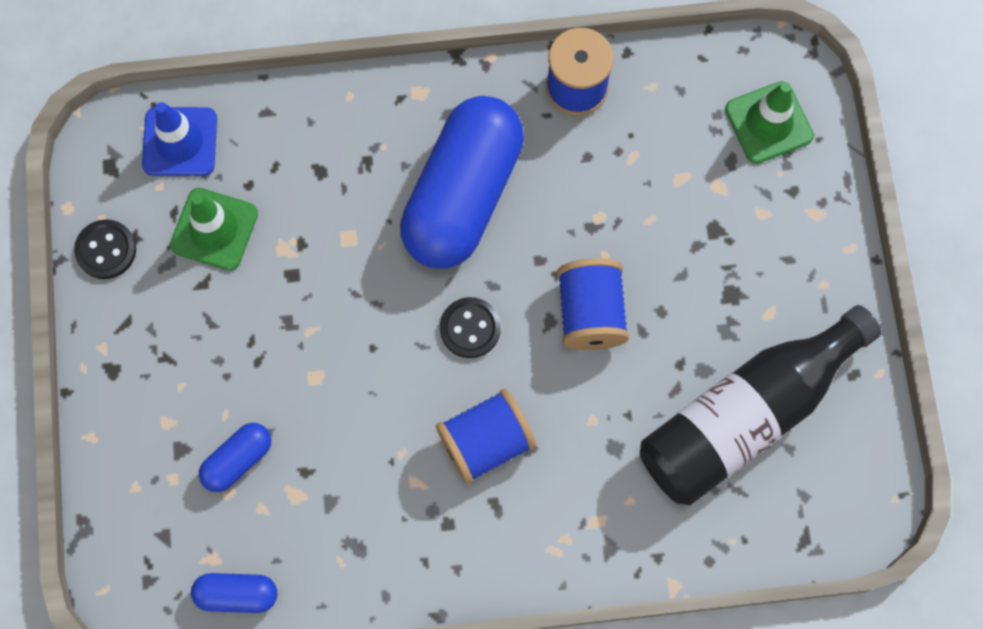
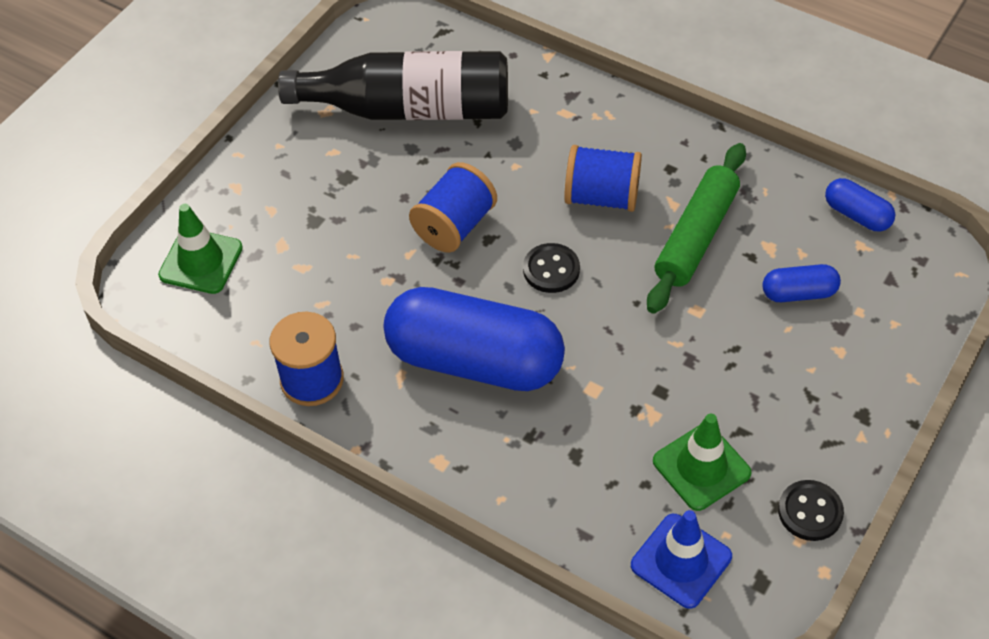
camera: 140 degrees left, 20 degrees down
(368, 458) = (696, 236): none -> green rolling pin
(463, 195) = (475, 360): blue capsule -> blue capsule turned 45 degrees clockwise

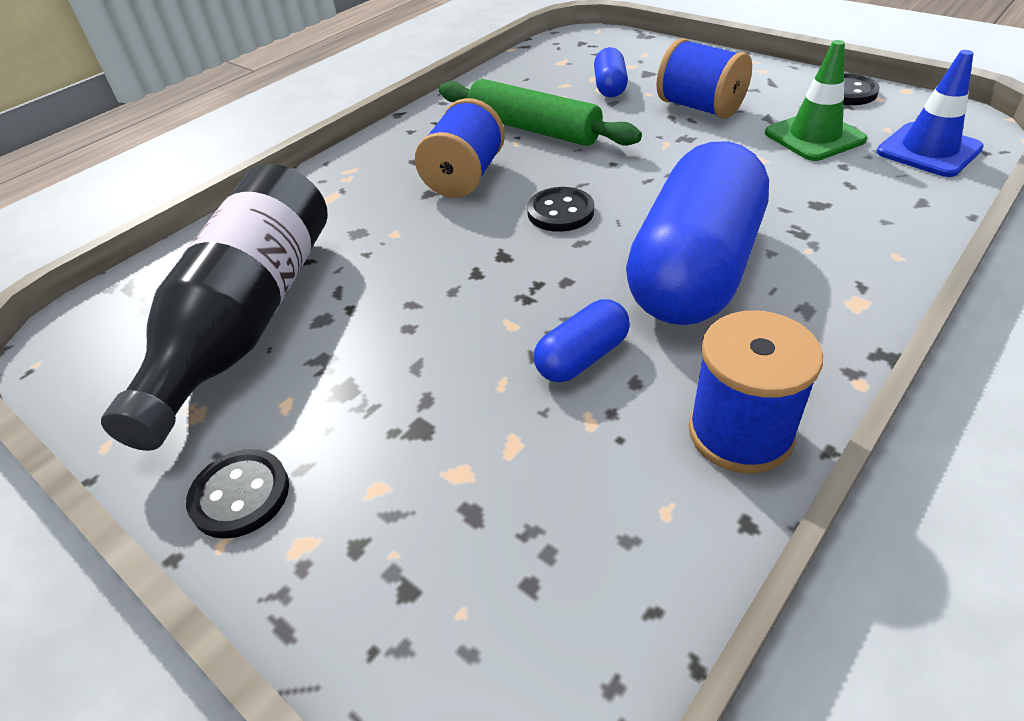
camera: 80 degrees left, 10 degrees down
(201, 261) = (468, 606): green traffic cone -> none
(266, 152) = (240, 495): none -> black button
(454, 225) = (474, 282): blue spool -> blue spool (699, 107)
(856, 215) = (528, 62): blue capsule -> blue capsule (582, 357)

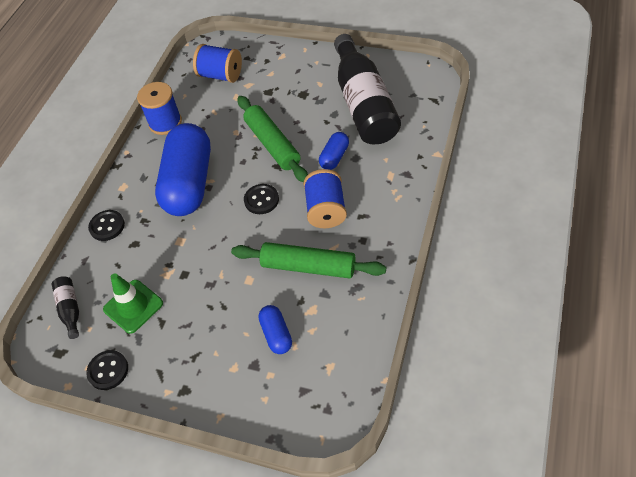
camera: 160 degrees right, 10 degrees up
(240, 495) = (310, 59): black button -> black button (107, 226)
(488, 295) = (272, 144): none -> green rolling pin
(582, 357) = (224, 131): blue capsule -> blue capsule (334, 157)
(699, 107) = (207, 322): blue spool -> blue spool (221, 75)
(928, 150) = (70, 309): blue traffic cone -> black bottle

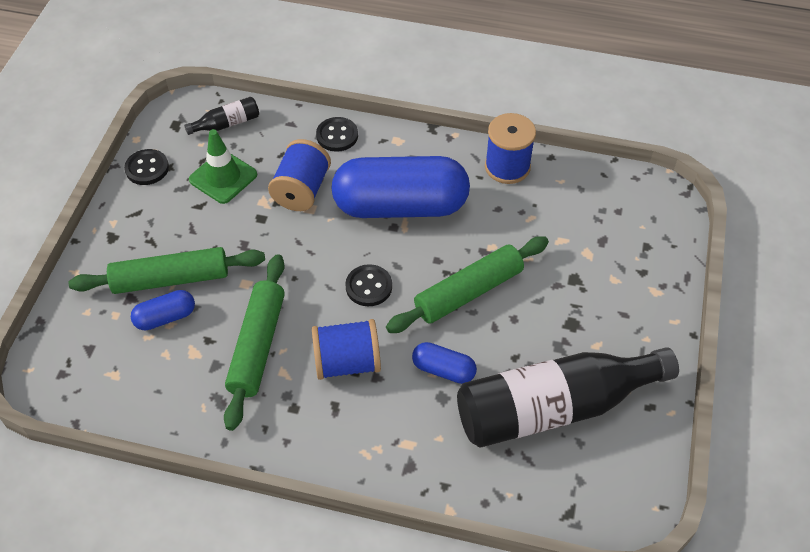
camera: 80 degrees right, 0 degrees up
(221, 75) = (604, 218): blue spool -> blue spool (301, 190)
(237, 335) = (171, 279): none -> green rolling pin

